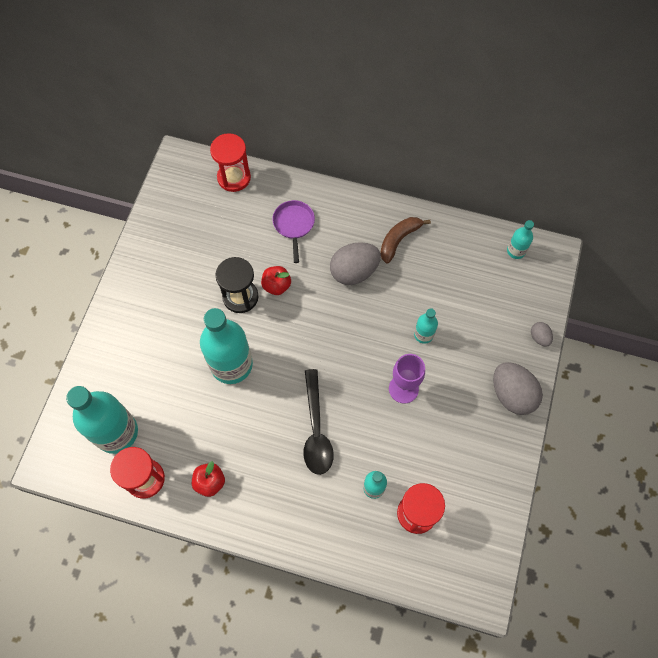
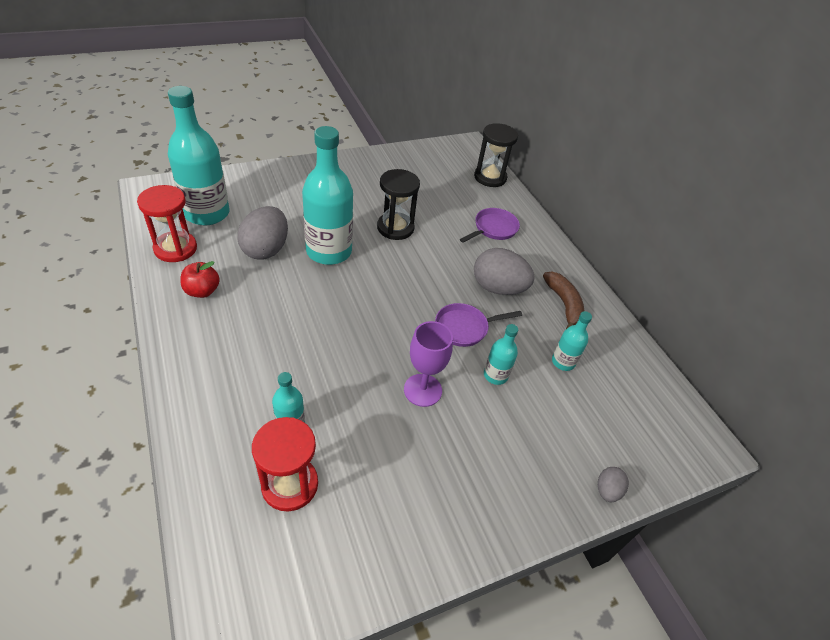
camera: 45 degrees right, 20 degrees down
(234, 177) = (490, 177): red hourglass -> black hourglass
(276, 285) = (429, 244): red apple -> none
(316, 429) = (316, 341): black spoon -> none
(372, 323) = (464, 328): none -> purple pan
(399, 240) = (564, 304): brown banana -> brown banana turned 75 degrees clockwise
(512, 394) = (514, 502): grey egg -> grey egg (266, 249)
(516, 251) = (669, 407): turquoise bottle -> turquoise bottle (563, 362)

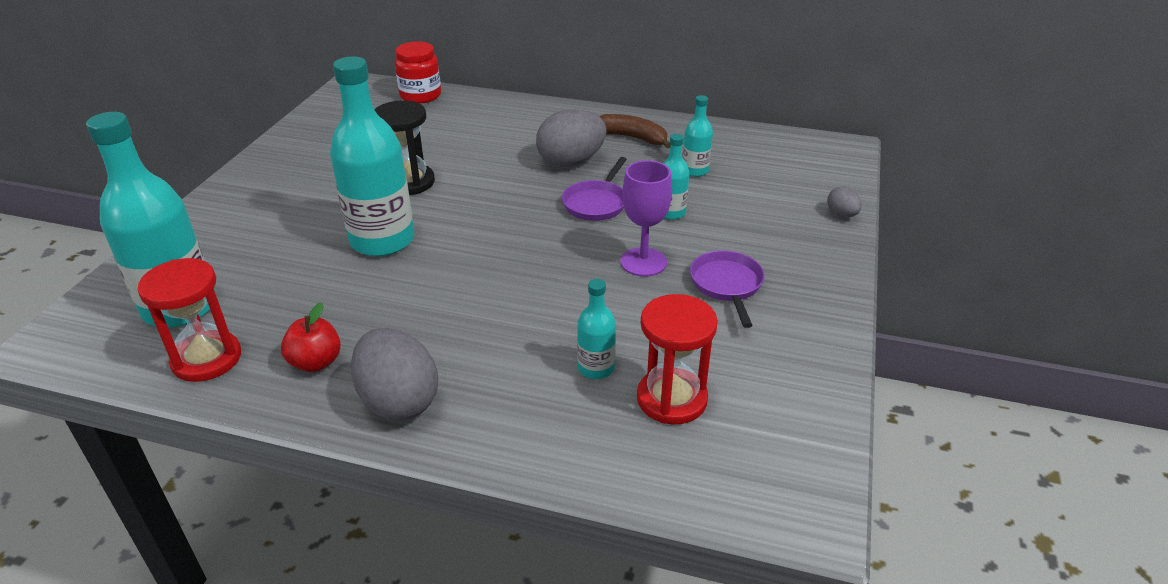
camera: 45 degrees left, 10 degrees down
(266, 249) = (315, 284): grey egg -> grey egg (398, 401)
(490, 177) = (420, 96): black hourglass -> red jar
(493, 229) = (492, 127): purple pan -> purple pan (727, 285)

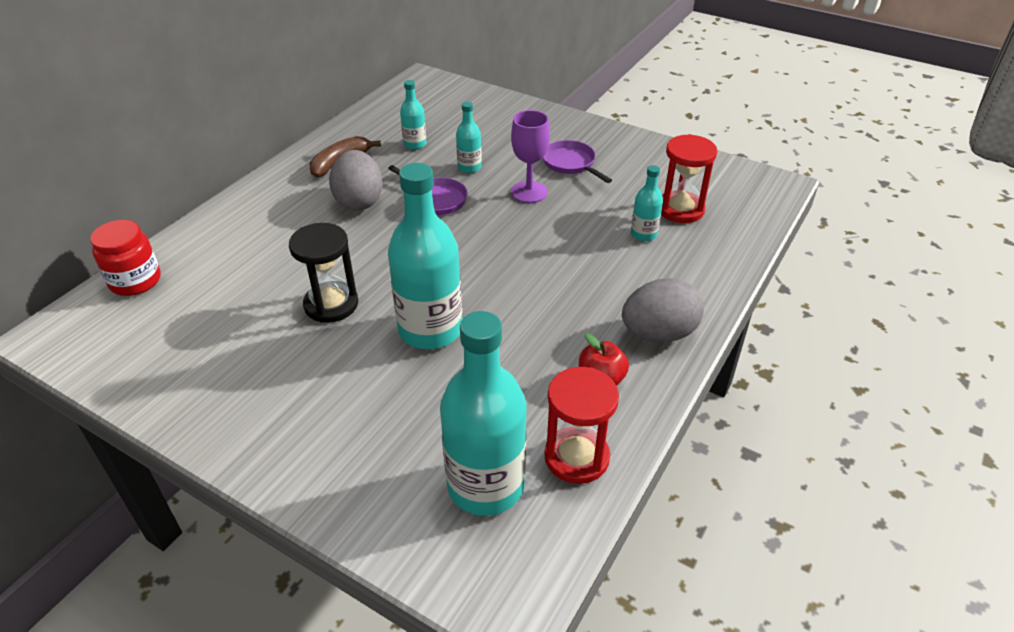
camera: 75 degrees left, 5 degrees up
(727, 285) = (571, 163): purple pan -> purple pan turned 45 degrees clockwise
(841, 214) = (509, 102): grey egg -> none

